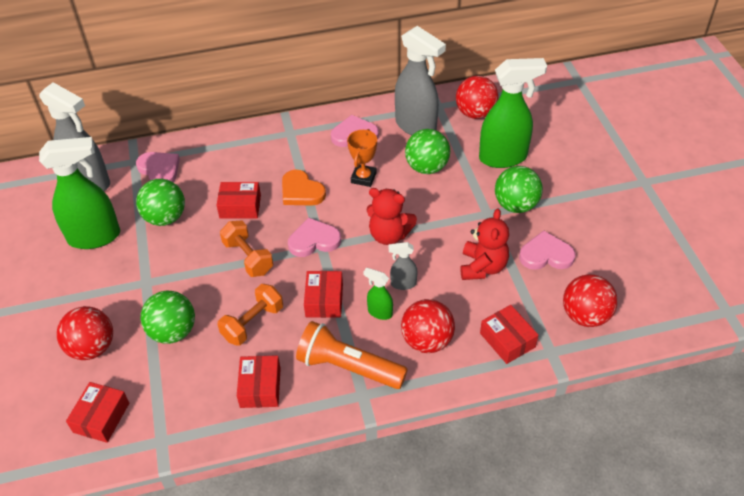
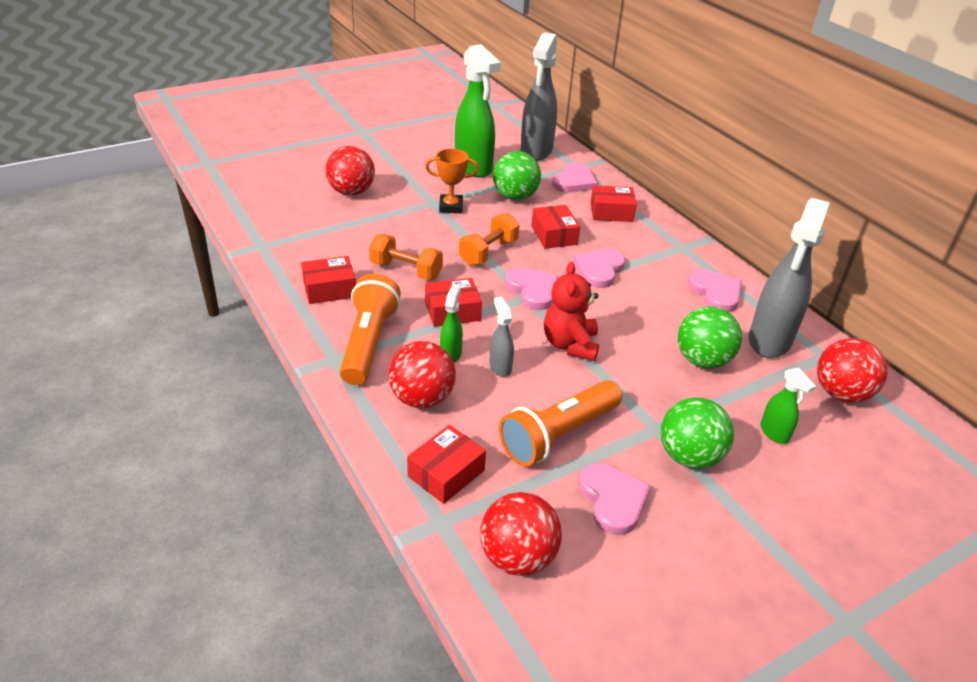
camera: 70 degrees right, 10 degrees down
(101, 417) = (281, 211): red box -> red box (611, 212)
(173, 332) = (381, 228): green ball -> none
(301, 191) = (599, 270): orange heart -> pink heart
(363, 178) = (649, 311): orange trophy -> orange trophy (451, 207)
(482, 267) = (558, 435): red teddy bear -> orange flashlight
(503, 158) = (774, 433): green spray bottle -> green spray bottle, size x0.46

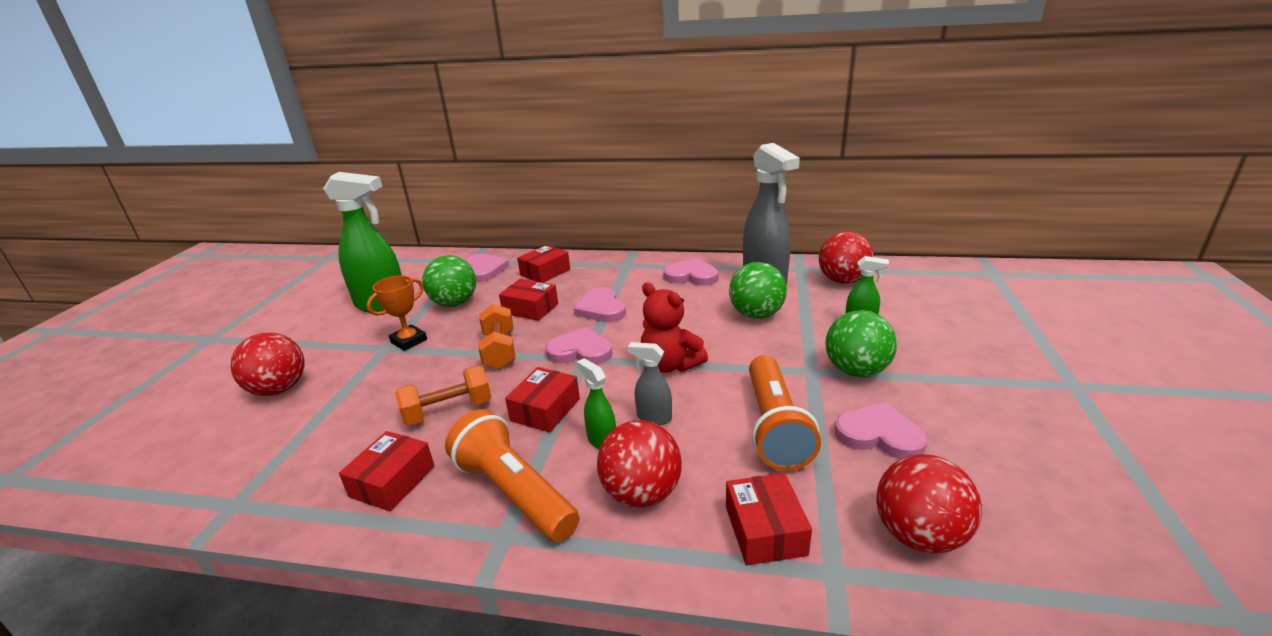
camera: 45 degrees left, 10 degrees down
(536, 151) = (420, 268): grey spray bottle -> none

